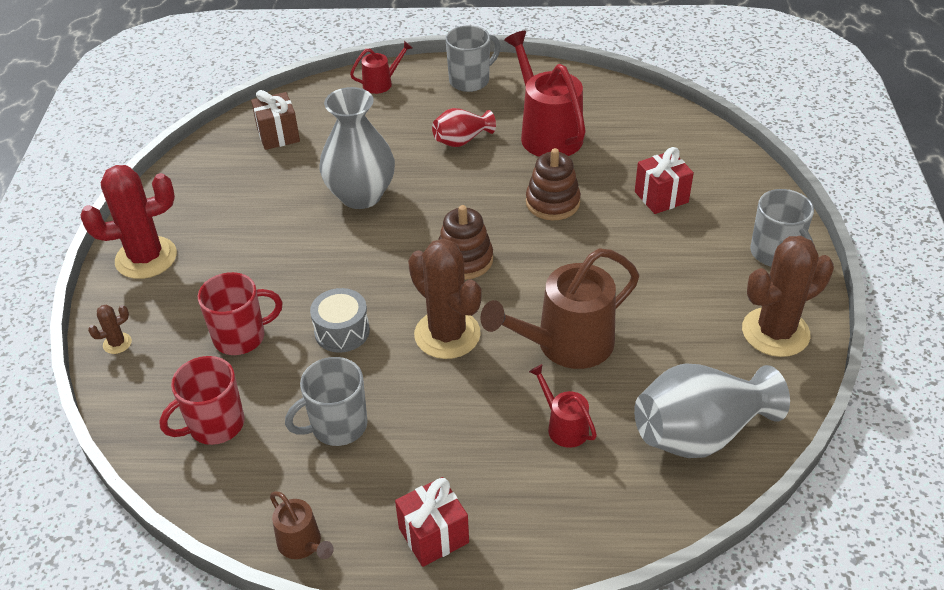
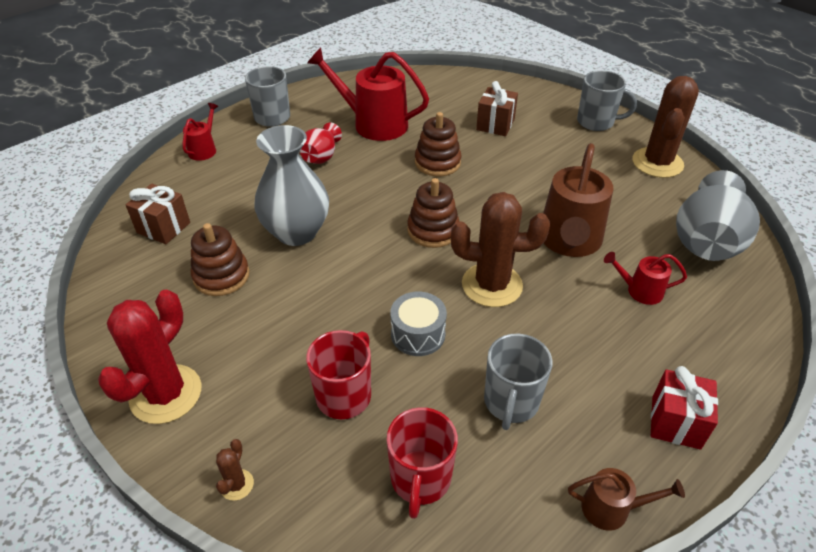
camera: 45 degrees left, 0 degrees up
(270, 197) = (221, 276): none -> brown stacking toy
(661, 197) = (495, 125): red gift -> brown gift

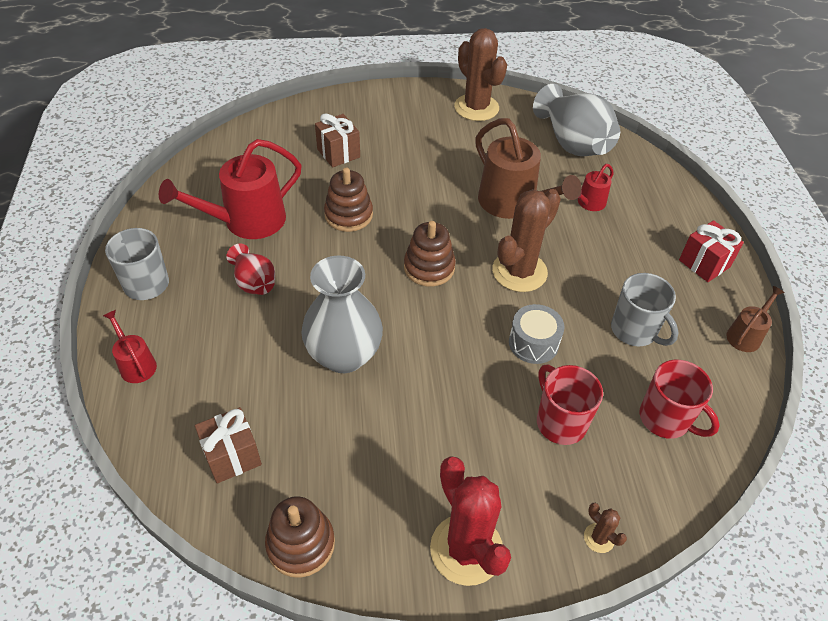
camera: 55 degrees left, 5 degrees up
(221, 276) = (351, 440): brown stacking toy -> brown stacking toy (301, 544)
(596, 122) = (399, 102): grey mug -> none

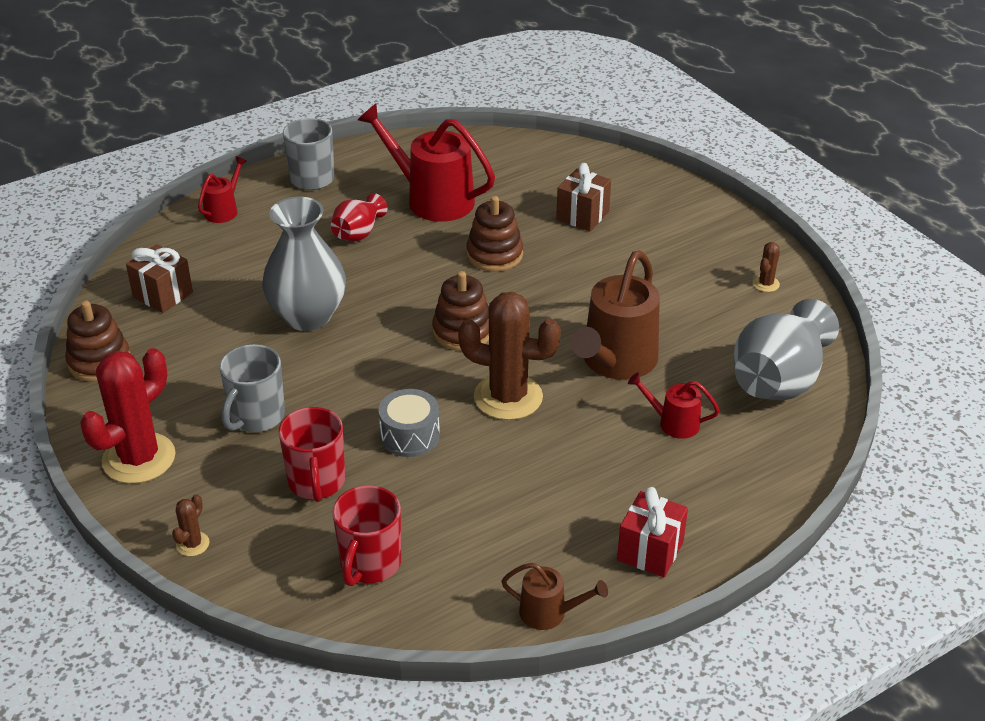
camera: 65 degrees right, 10 degrees down
(476, 108) = (766, 284): brown cactus -> brown cactus, size x0.43
(560, 422) = (316, 482): red mug -> red mug turned 135 degrees clockwise
(635, 331) = (485, 511): grey mug -> grey mug (256, 417)

